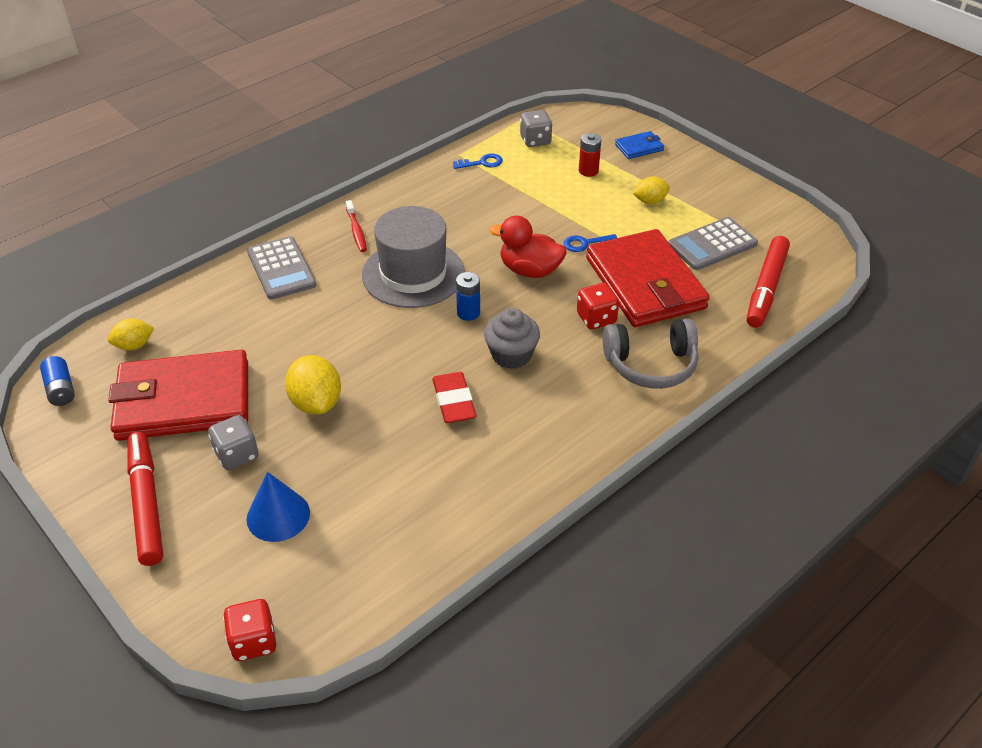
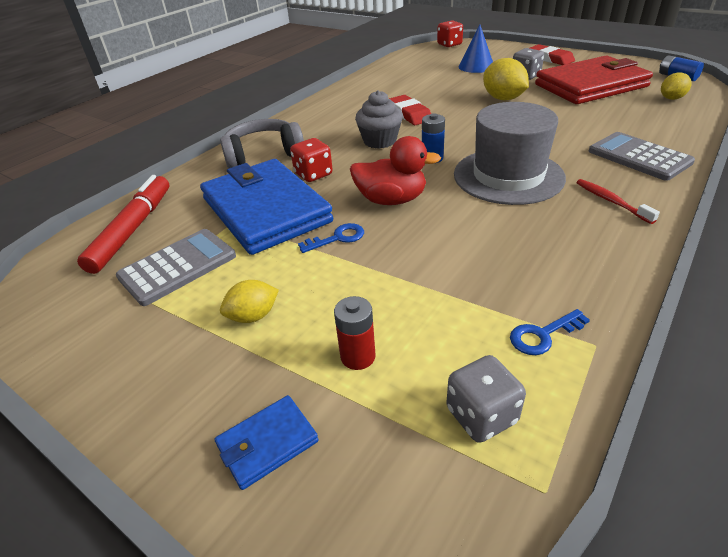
camera: 170 degrees right, 5 degrees down
(146, 503) = (550, 58): red marker -> red eraser
(645, 283) = (266, 210): red wallet -> blue wallet

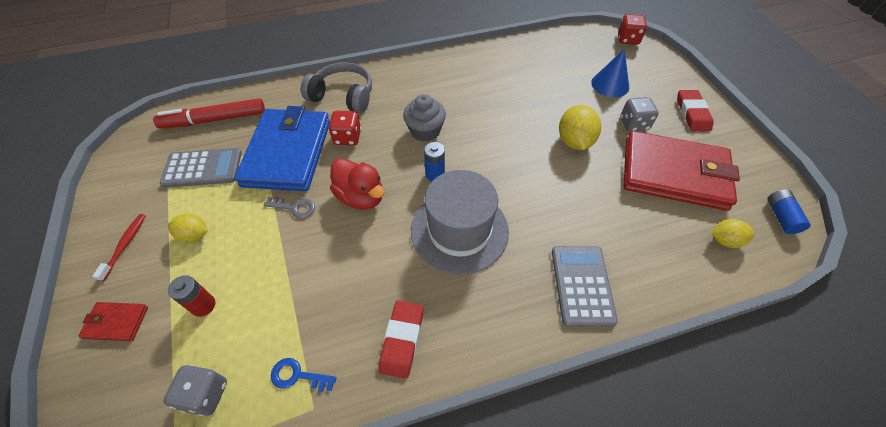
camera: 35 degrees right, 15 degrees up
(133, 229) = (214, 120): red marker -> red marker turned 150 degrees counterclockwise
(267, 443) = (116, 322): blue wallet -> red wallet
(337, 238) = (294, 207): blue key -> grey key
(409, 114) = (481, 113): red eraser -> red eraser (402, 340)
(611, 201) = (491, 311): red toothbrush -> red toothbrush (125, 245)

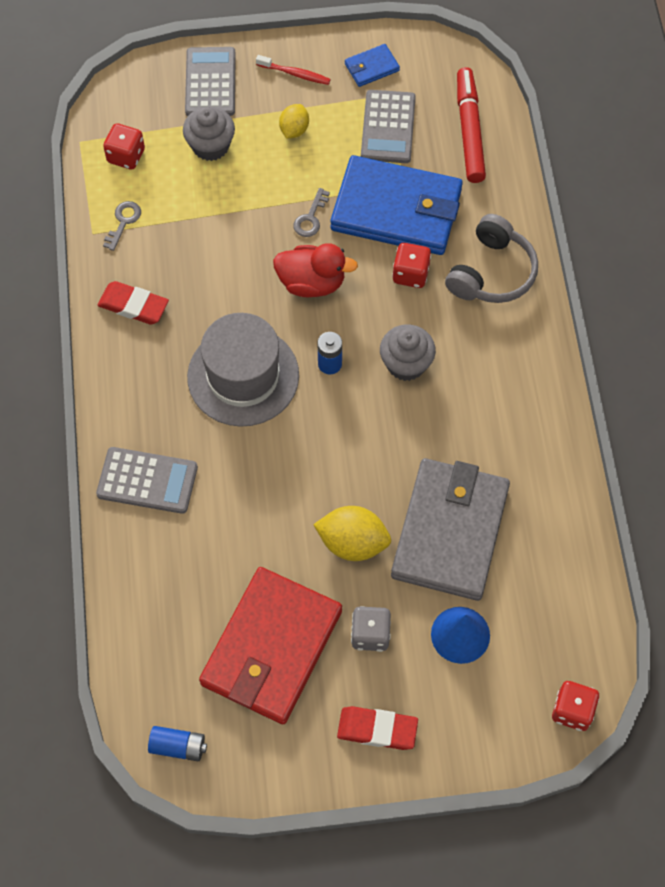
camera: 100 degrees right, 10 degrees up
(116, 322) = (210, 82): red wallet -> grey calculator
(133, 188) = (371, 67): none -> blue wallet
(203, 305) = (210, 146): red battery -> grey cupcake
(205, 394) = (126, 156): grey dice -> red dice
(298, 376) = (123, 222): blue key -> grey key
(361, 197) = (312, 283): red duck -> red duck turned 135 degrees counterclockwise
(544, 96) = (450, 531): none -> grey wallet
(725, 240) = (162, 658): yellow lemon -> none

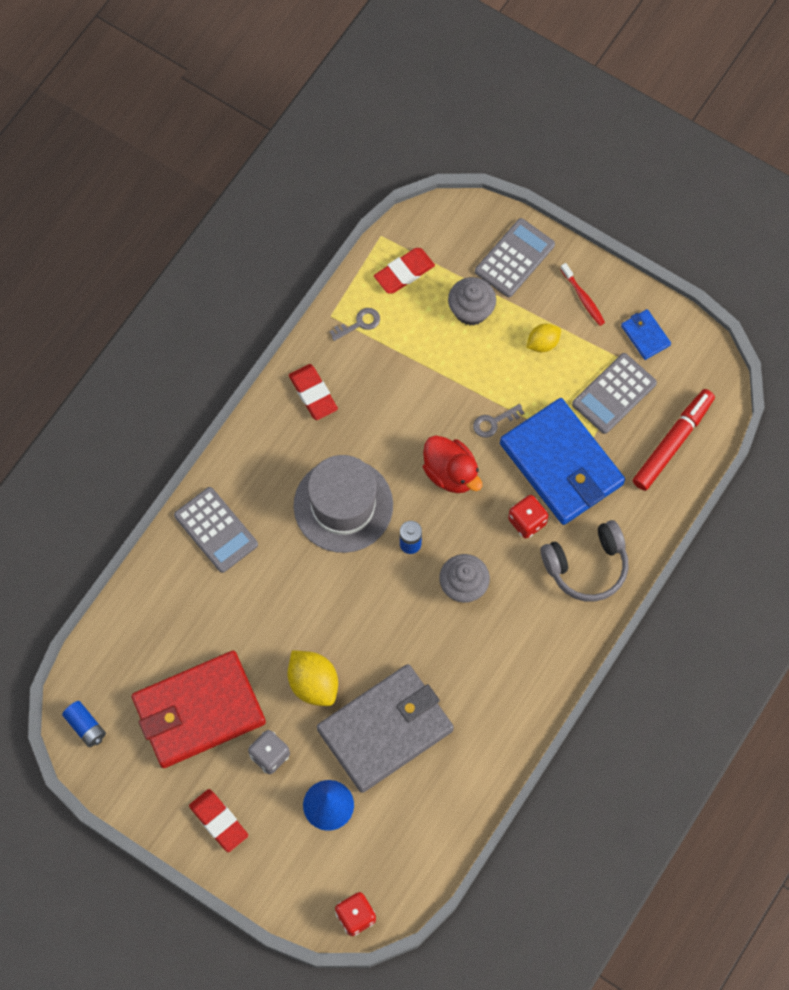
camera: 40 degrees right, 5 degrees up
(126, 156) = (404, 272): red dice -> red eraser
(371, 67) = (645, 335): blue wallet -> blue wallet turned 45 degrees clockwise

